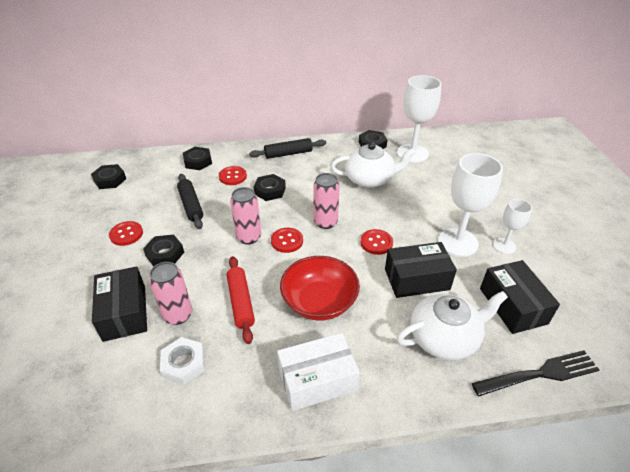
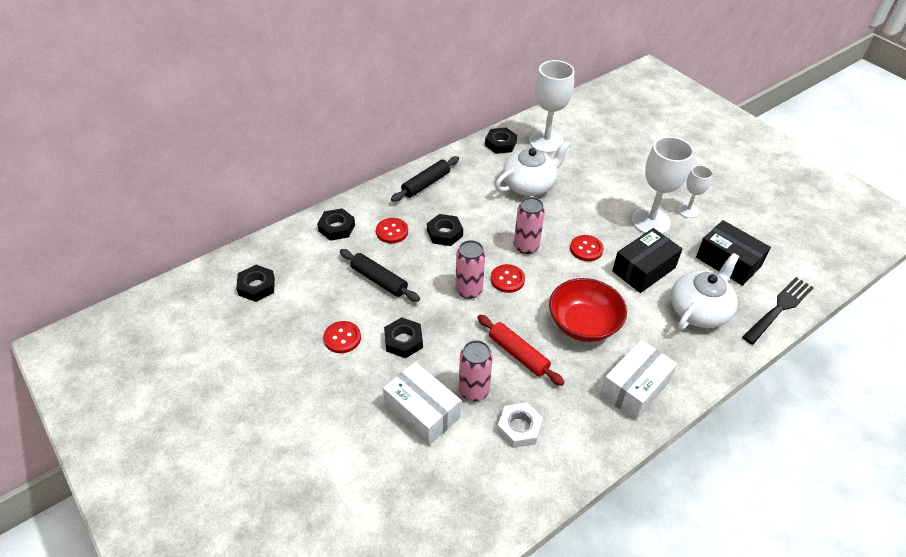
camera: 30 degrees left, 5 degrees up
(125, 312) = (422, 411): black box -> white box

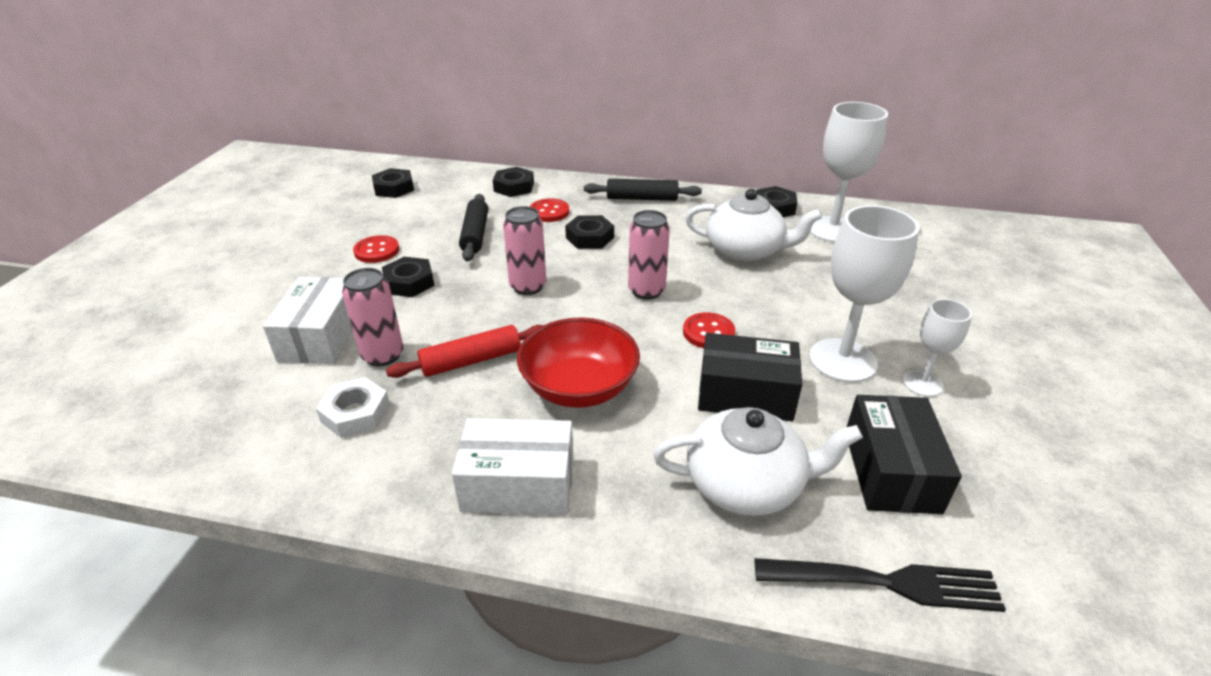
camera: 50 degrees right, 10 degrees down
(507, 279) = (577, 302): red button -> none
(518, 354) = (471, 361): red rolling pin -> red rolling pin turned 60 degrees clockwise

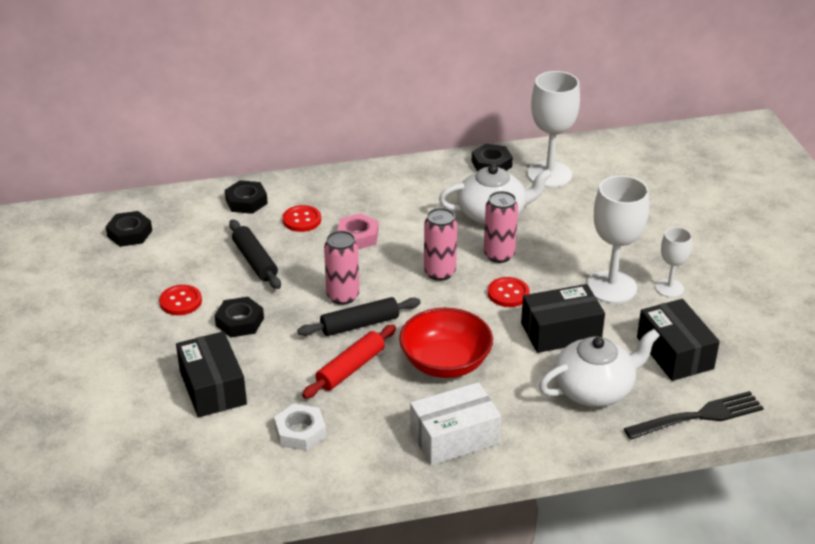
camera: 25 degrees left, 0 degrees up
(321, 336) = (213, 387): white box -> black box
(383, 355) = (278, 386): pink can -> pink can (499, 255)
(589, 237) = (358, 236): black nut -> pink nut
(642, 198) = (373, 184): black rolling pin -> black rolling pin (360, 324)

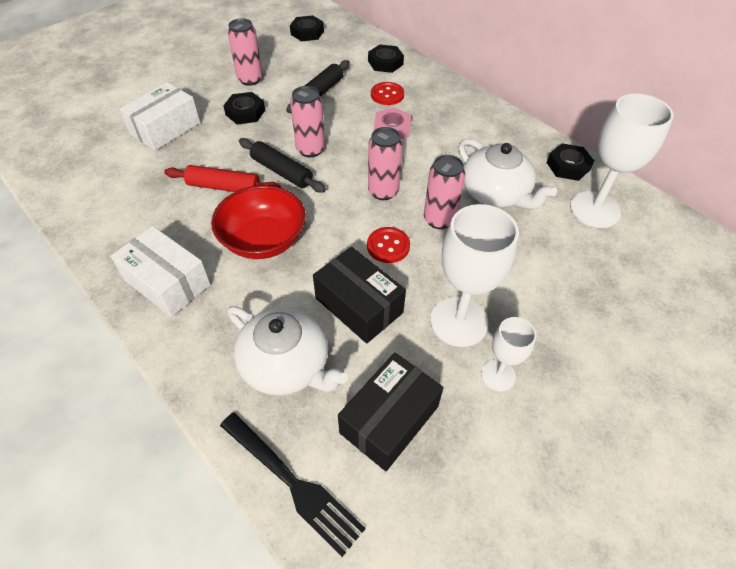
camera: 60 degrees right, 15 degrees up
(180, 301) = (250, 79): red button -> pink can
(213, 387) = (165, 128): black box -> white box
(300, 432) = (135, 189): white nut -> none

